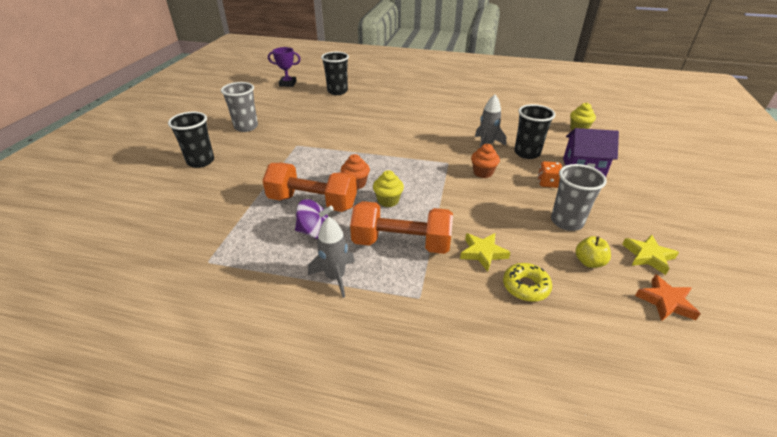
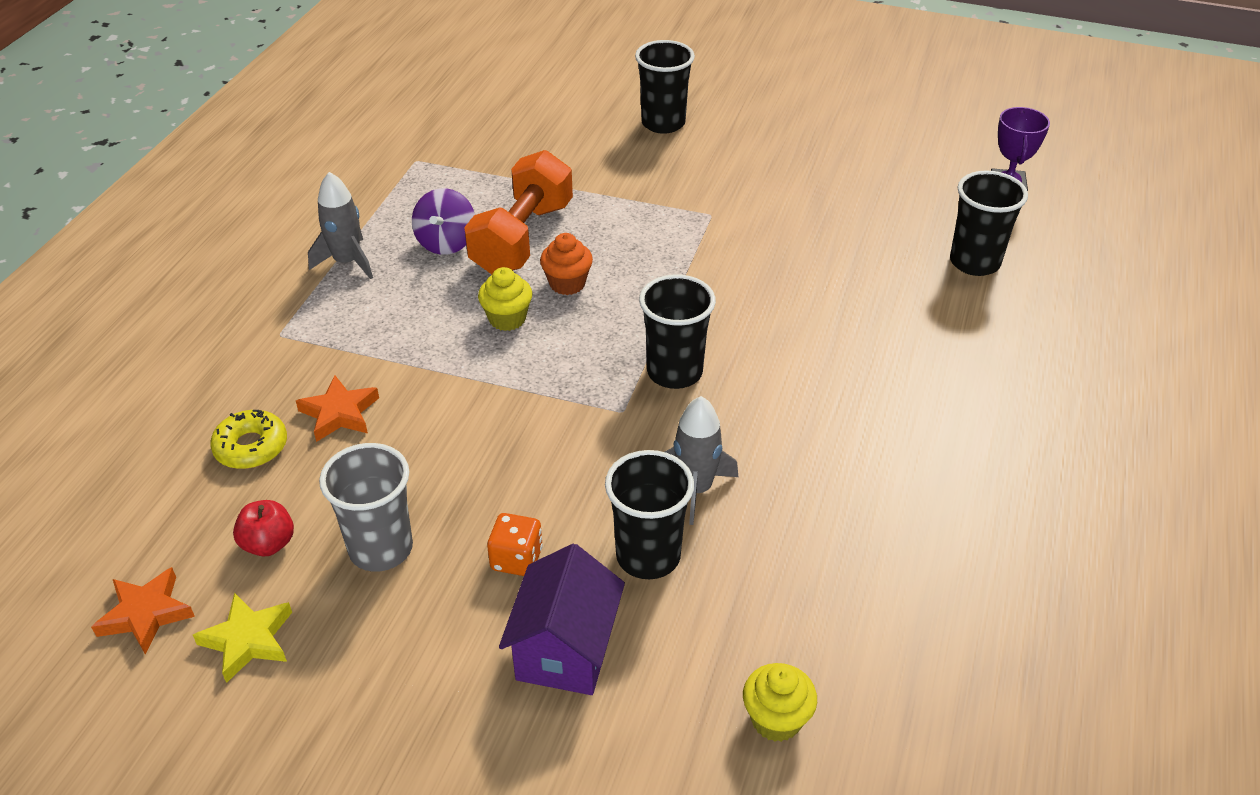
camera: 95 degrees right, 5 degrees up
(246, 127) = (785, 154): grey cup -> none
(401, 243) = (393, 326): orange dumbbell -> none
(418, 151) = (674, 372): none -> black cup
(483, 172) = (575, 459): orange cupcake -> none
(483, 253) = (339, 413): yellow star -> orange star
(589, 262) = (268, 544): yellow apple -> red apple

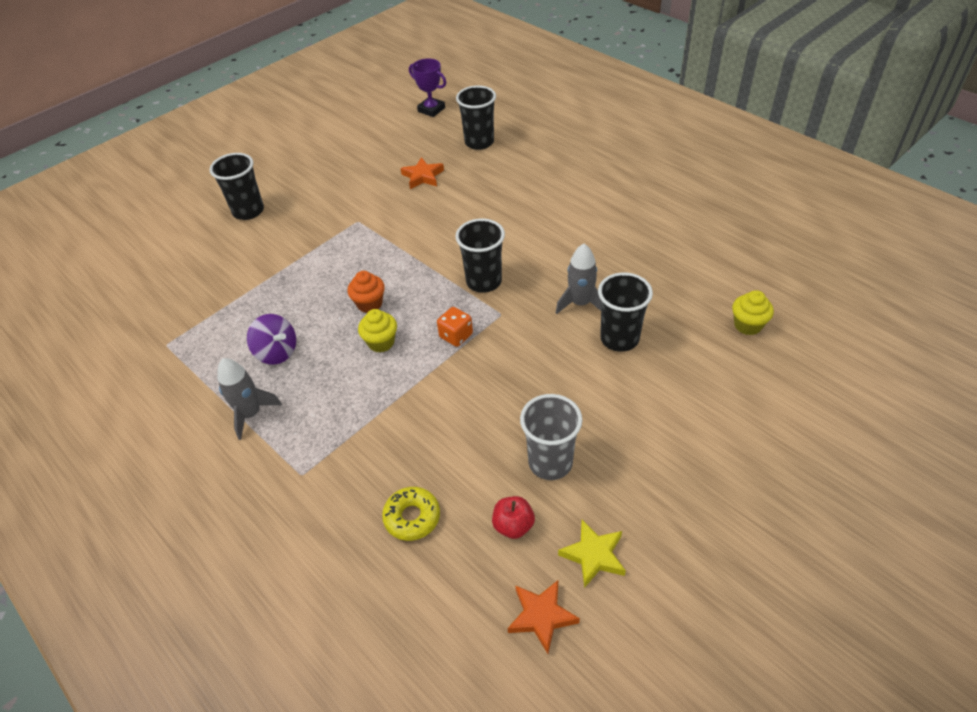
camera: 60 degrees left, 5 degrees up
(339, 413) = (411, 456): orange star -> orange star (423, 176)
(516, 559) = (593, 397): orange dice -> orange dice (456, 336)
(522, 238) = (306, 312): orange dumbbell -> none
(565, 650) = (670, 394): purple house -> none

